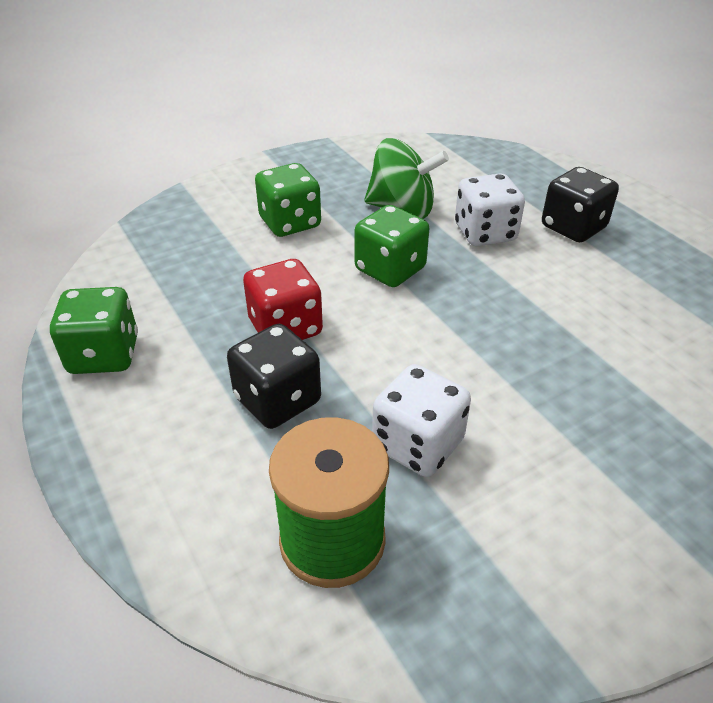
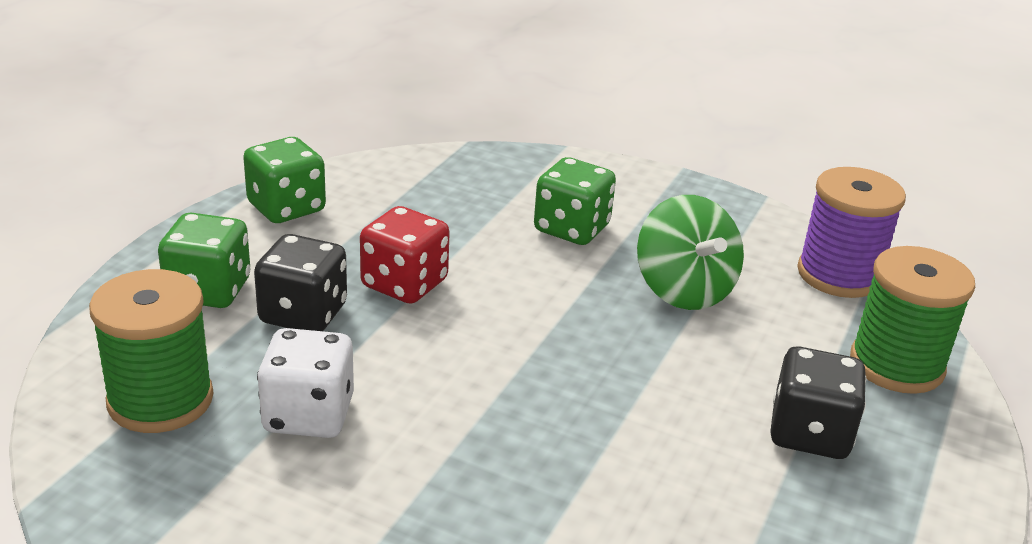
camera: 55 degrees right, 10 degrees down
(390, 269) = (561, 316): green dice -> green dice (208, 290)
(433, 151) = (839, 275): none -> purple spool
(485, 233) = (708, 363): white dice -> none
(530, 173) = (896, 365): none -> green spool

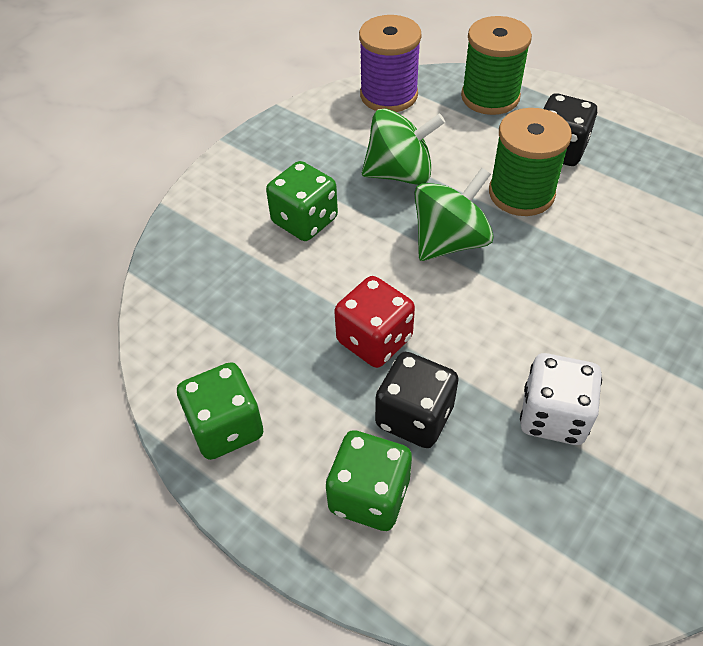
camera: 75 degrees left, 20 degrees up
(160, 400) = (538, 529): green spool -> green spool (521, 193)
(574, 332) = (449, 241): none -> green spinning top

